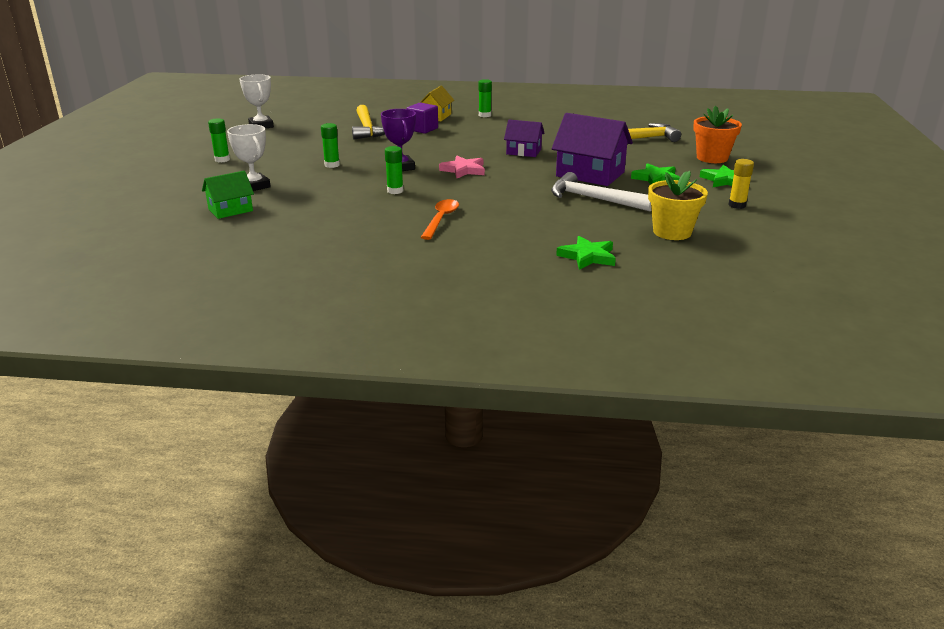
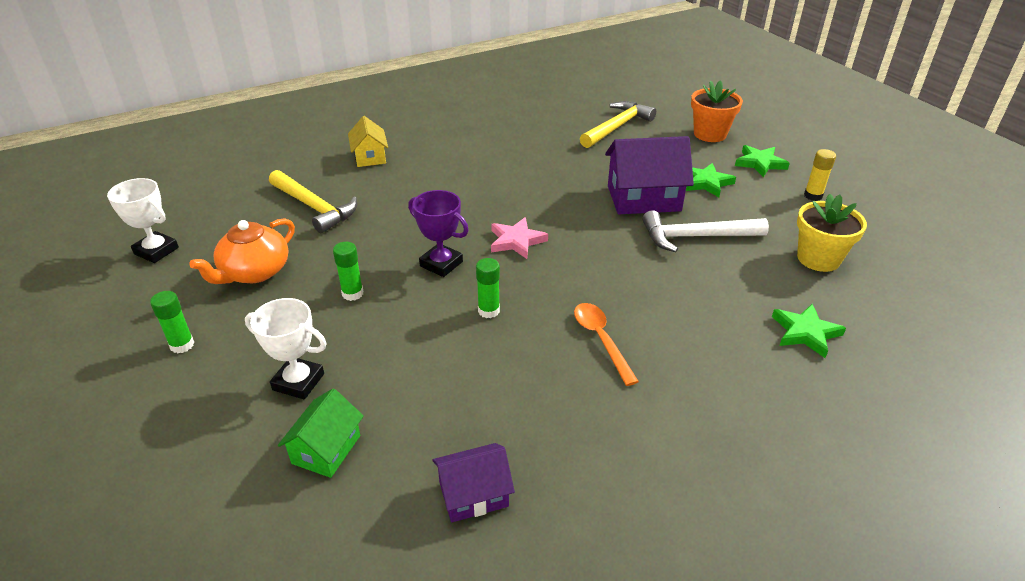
camera: 35 degrees left, 10 degrees up
(295, 145) = (254, 272): none -> orange teapot
(422, 129) = (382, 185): purple cube -> none
(484, 115) = (422, 137): green glue stick -> none
(523, 152) = (538, 185): purple house -> purple house (473, 494)

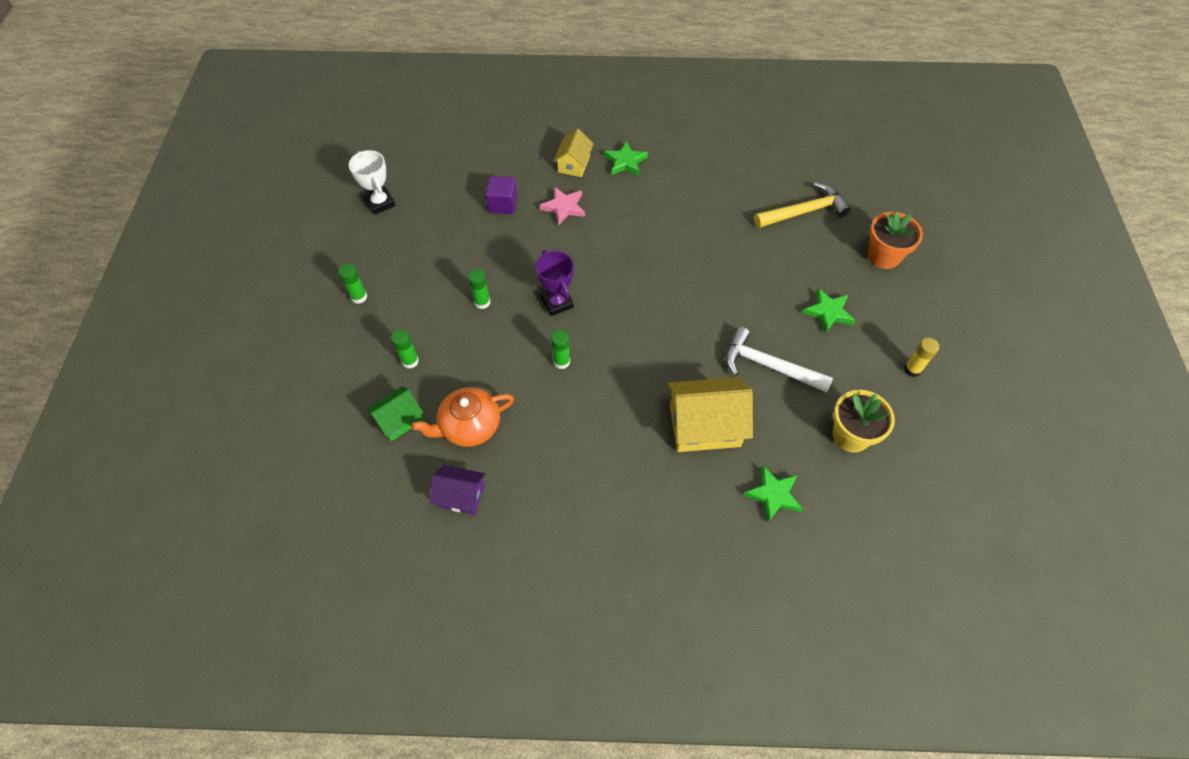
camera: 30 degrees right, 20 degrees up
(254, 272) = (431, 252): orange teapot -> orange teapot (469, 426)
(298, 382) = (410, 361): white trophy -> green glue stick
(314, 207) = (503, 204): yellow hammer -> purple cube
(516, 241) = (625, 305): pink star -> pink star (564, 207)
(601, 340) = (619, 425): orange spoon -> none
(643, 198) = (759, 306): purple house -> none
(686, 305) = (704, 426): none -> yellow house
(760, 163) = (898, 311): green star -> green star (625, 162)

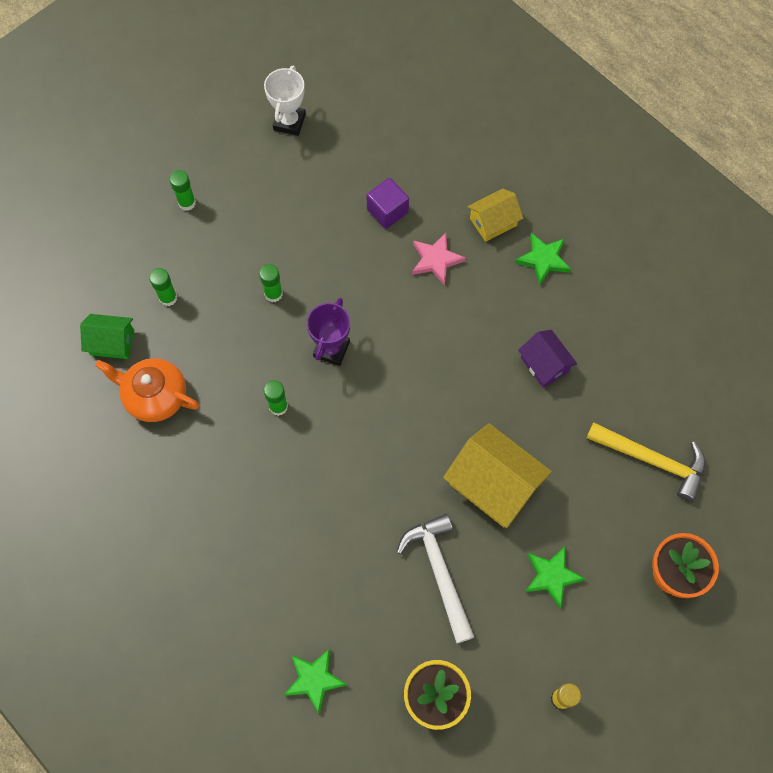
camera: 45 degrees right, 10 degrees up
(461, 496) = (93, 447): purple house -> purple house (544, 364)
(704, 426) = (327, 571): yellow house -> yellow house (493, 484)

